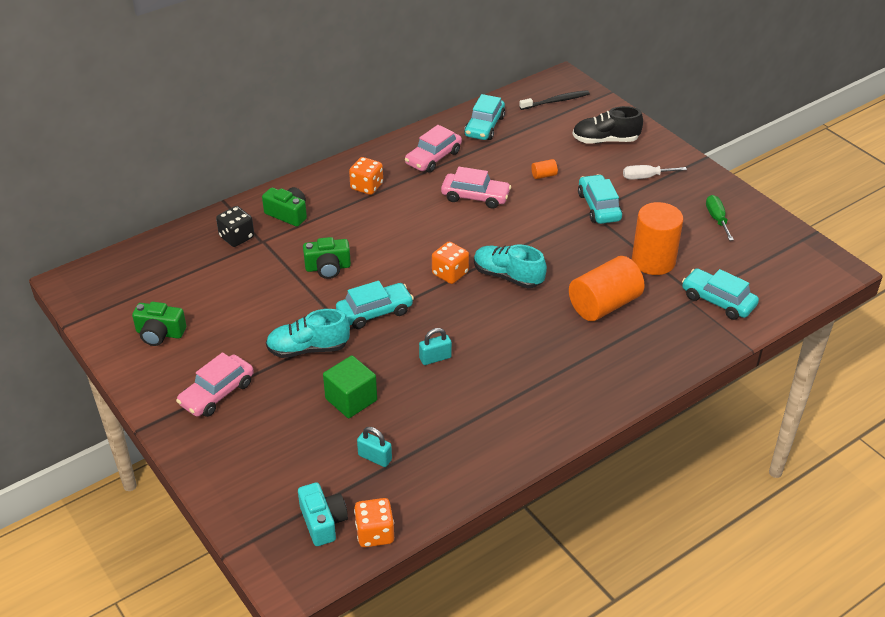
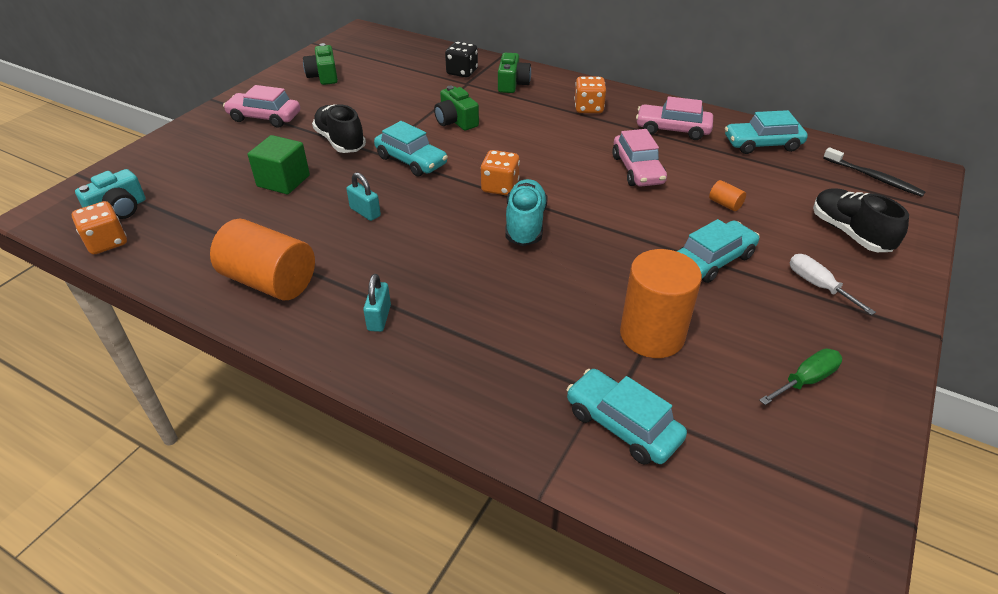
camera: 65 degrees right, 0 degrees up
(308, 349) = (340, 141): turquoise shoe -> black shoe
(375, 457) = (209, 215): turquoise padlock -> turquoise padlock (379, 318)
(604, 305) = (531, 311): orange cylinder -> orange cylinder (270, 281)
(718, 301) = (622, 425): turquoise car -> turquoise car turned 60 degrees counterclockwise

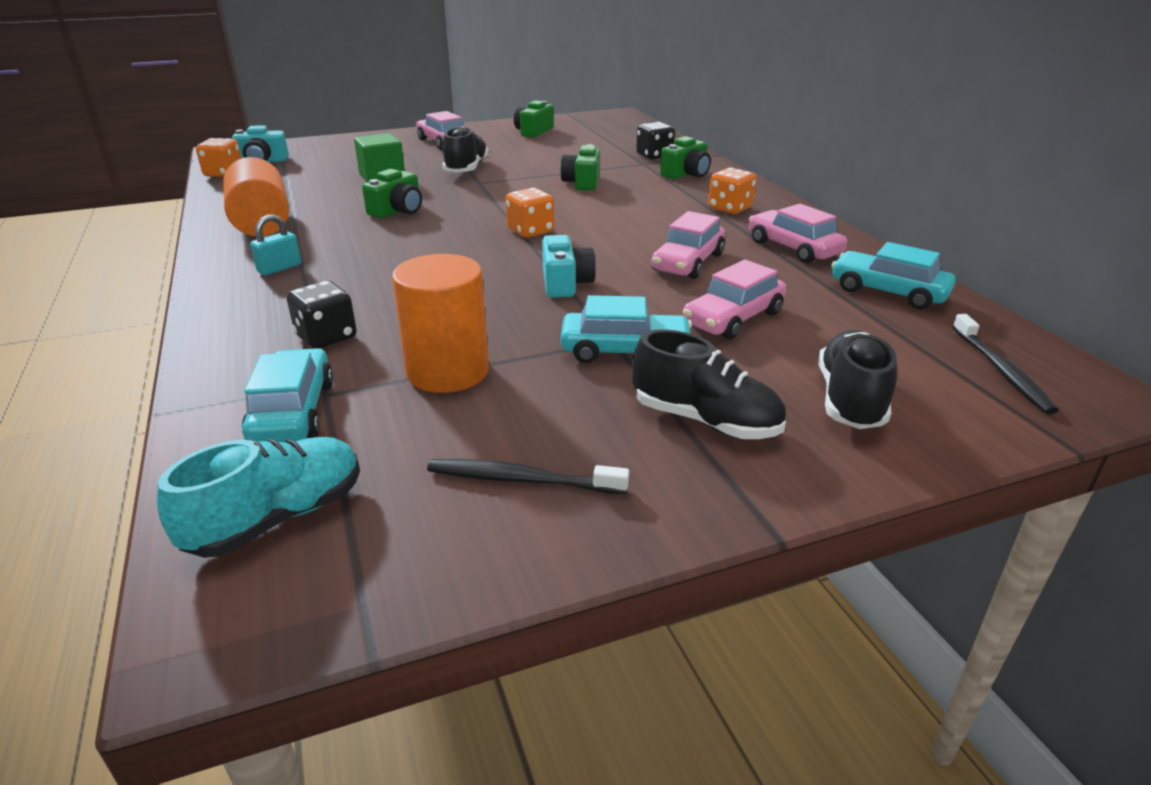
camera: 40 degrees right, 10 degrees down
(365, 212) = (397, 211): turquoise padlock -> green camera
(411, 161) = (494, 194): turquoise car -> none
(525, 224) = (500, 260): turquoise shoe -> turquoise shoe (278, 518)
(533, 356) = (326, 337): none -> black dice
(598, 224) = (565, 283): none -> turquoise camera
(725, 204) = (733, 318): orange cylinder -> pink car
(805, 380) = (522, 479): green screwdriver -> black toothbrush
(818, 286) = (705, 420): white screwdriver -> black shoe

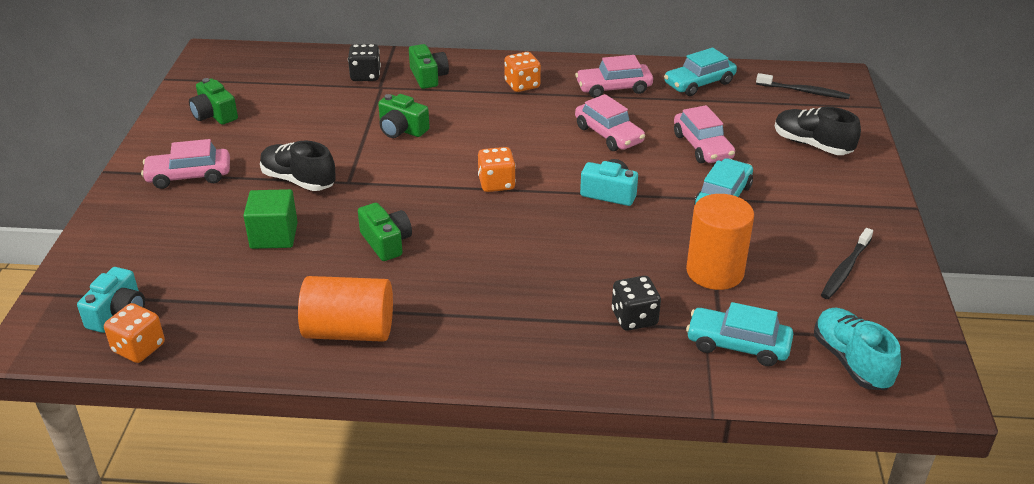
camera: 65 degrees left, 5 degrees up
(279, 268) = (480, 329): turquoise padlock -> none
(705, 420) = (813, 195): black shoe -> none

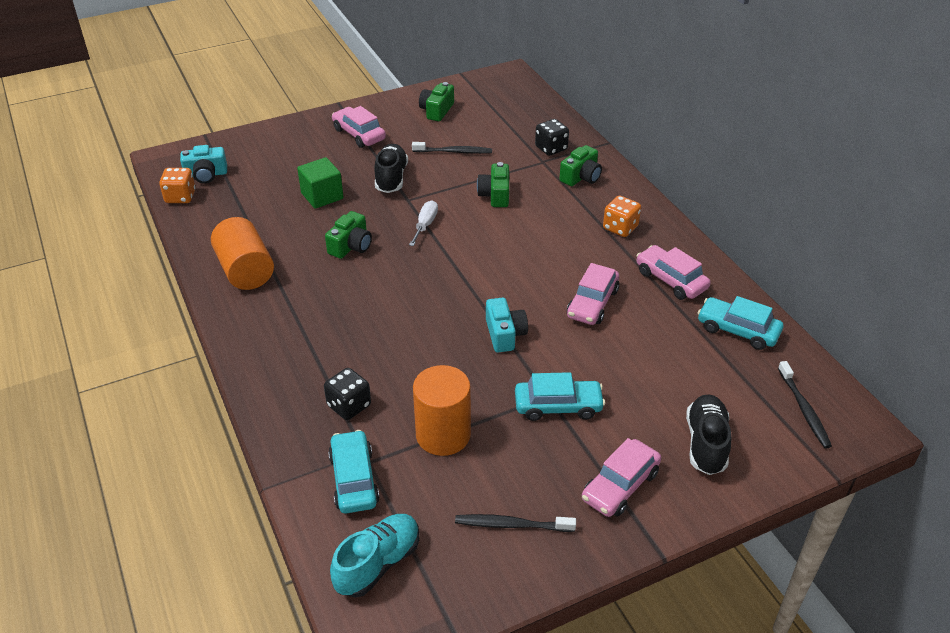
camera: 60 degrees right, 5 degrees up
(301, 128) = (454, 152): none -> black toothbrush
(403, 185) = (425, 225): none -> white screwdriver
(496, 183) = (465, 269): orange dice -> none
(702, 146) = (629, 367): pink car -> pink car (620, 486)

